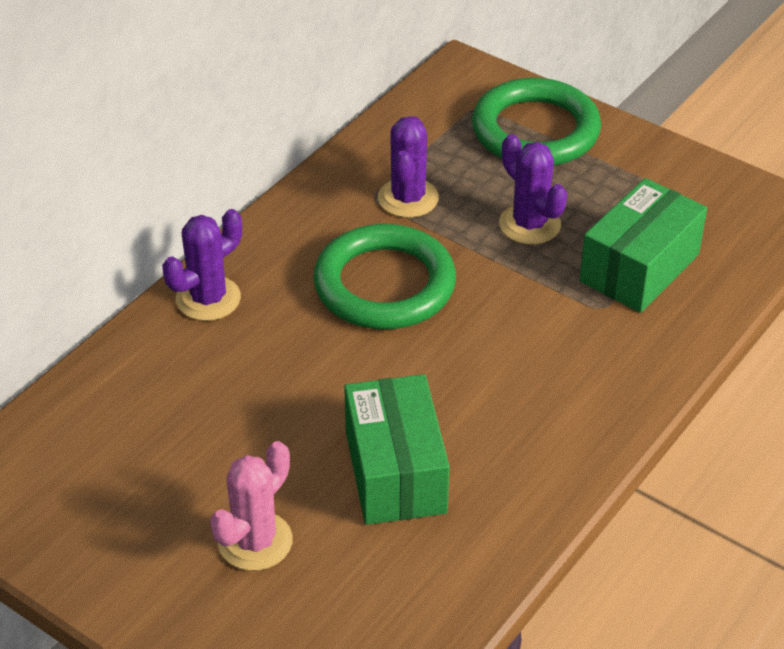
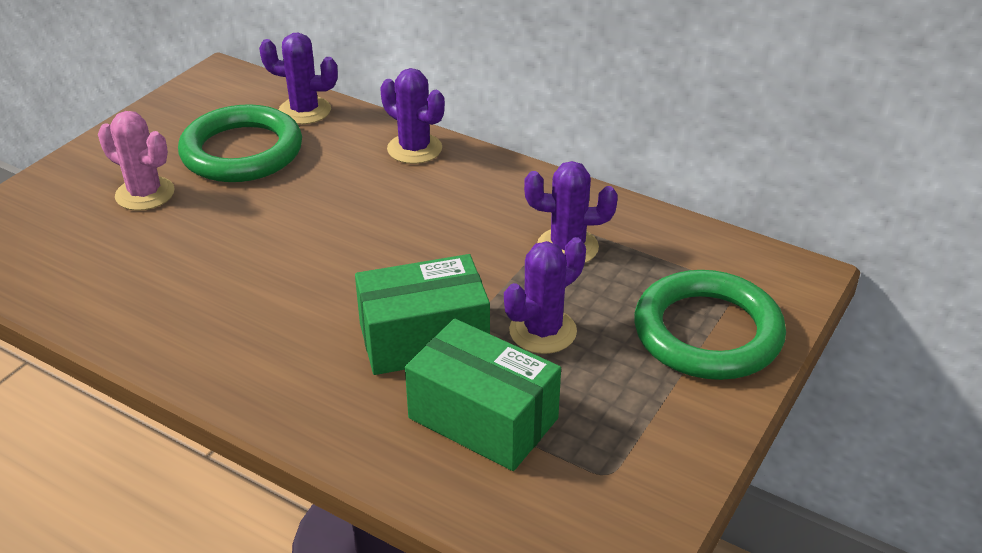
camera: 85 degrees right, 5 degrees down
(94, 397) = (304, 111): none -> purple cactus
(384, 285) = (439, 239): green ring -> green ring (242, 151)
(395, 472) = (204, 258): green box -> green box (424, 338)

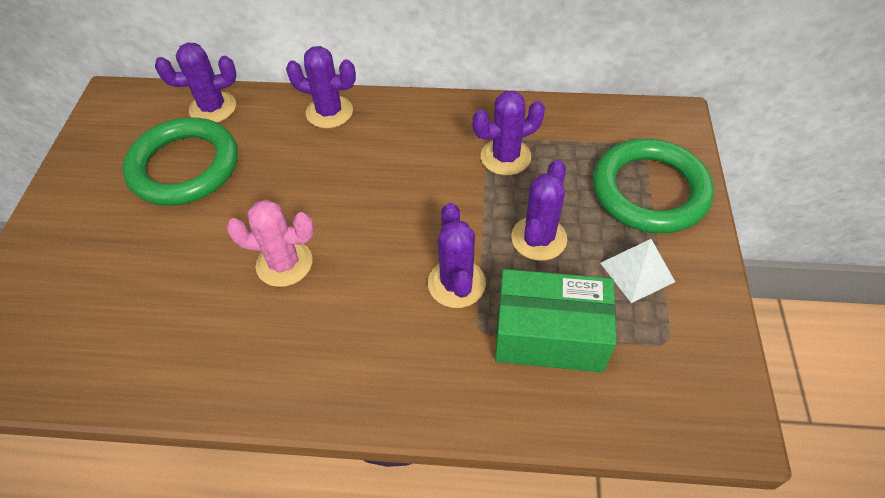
camera: 25 degrees left, 15 degrees up
(145, 194) = (124, 241): pink cactus -> pink cactus (284, 263)
(424, 338) = (456, 283): green box -> purple cactus
(627, 400) = (637, 272): none -> white pyramid

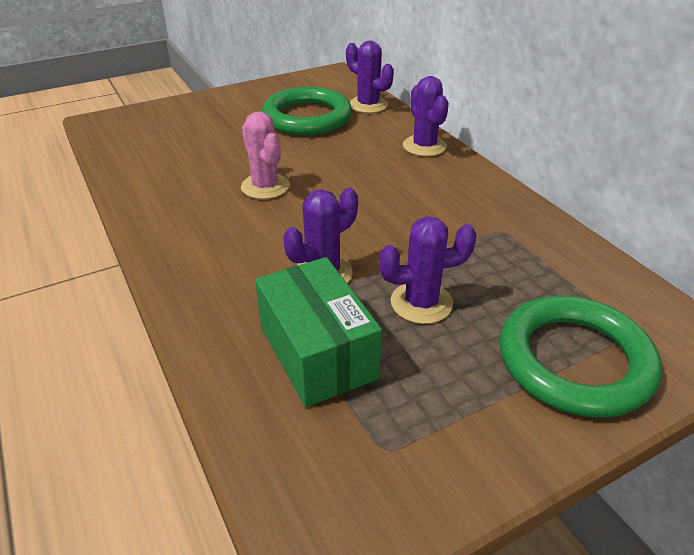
camera: 55 degrees right, 15 degrees down
(505, 157) = (492, 246): purple cactus -> none
(637, 272) = (453, 390): white pyramid -> none

